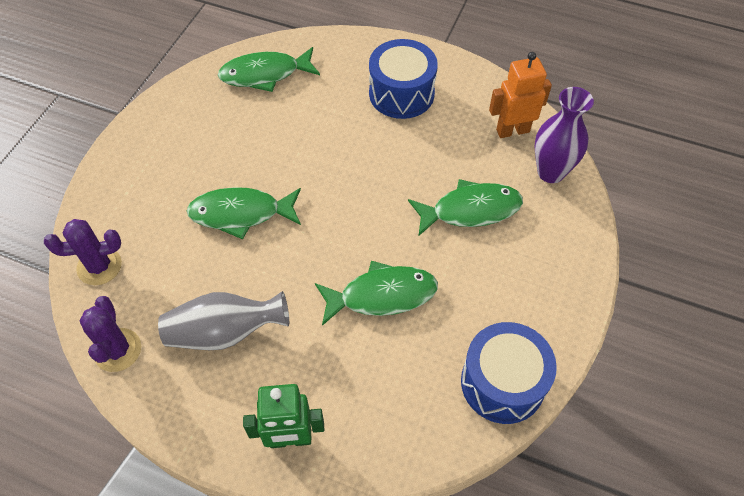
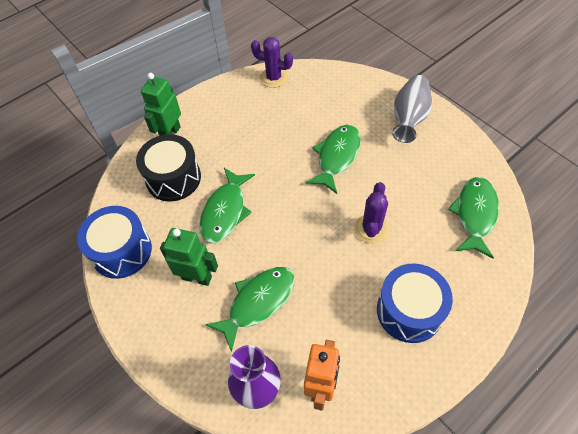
camera: 120 degrees right, 0 degrees up
(99, 266) = (335, 81): purple cactus -> purple cactus (371, 229)
(225, 332) = (253, 124): grey vase -> grey vase (409, 118)
(365, 386) = (173, 178): none -> black drum
(470, 210) = (258, 302): green fish -> green fish turned 150 degrees counterclockwise
(481, 280) = (197, 277): none -> green robot

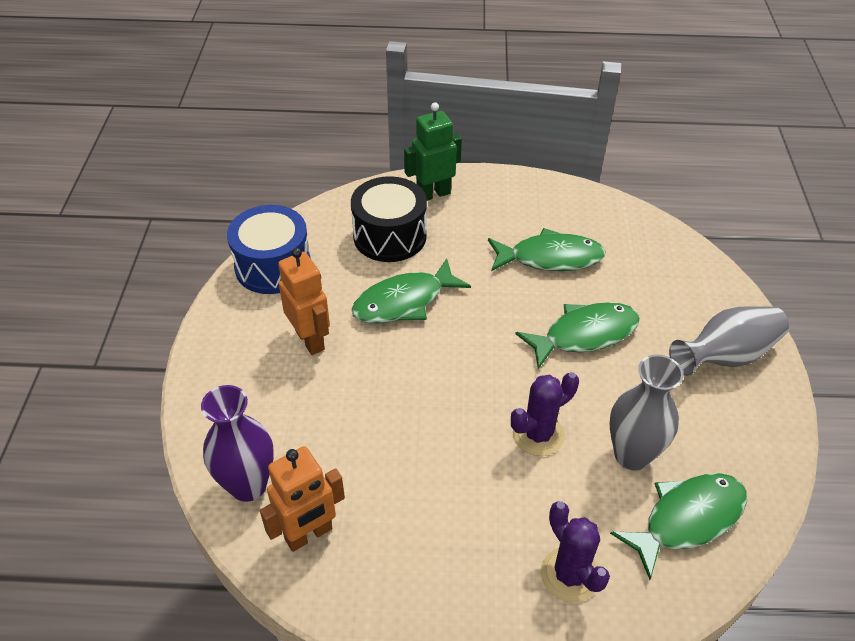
camera: 40 degrees right, 10 degrees down
(197, 277) = (310, 340): green robot -> orange robot
(258, 302) = (339, 408): green fish -> green fish (550, 258)
(273, 78) = (604, 209): purple cactus -> purple cactus (569, 575)
(409, 311) = (483, 548): blue drum -> none
(421, 203) = (632, 455): none -> grey vase

